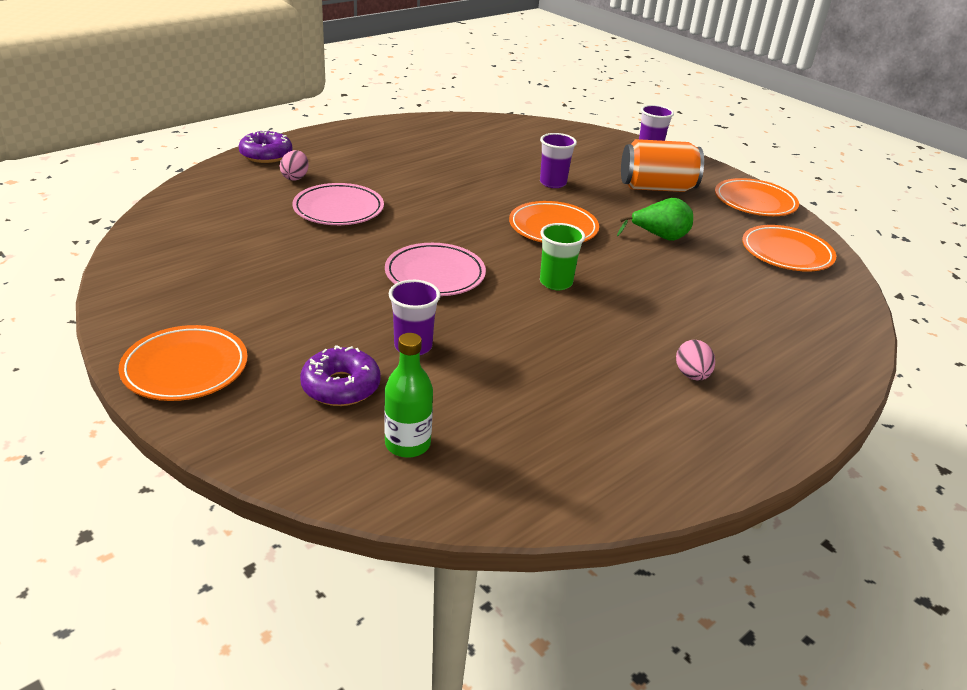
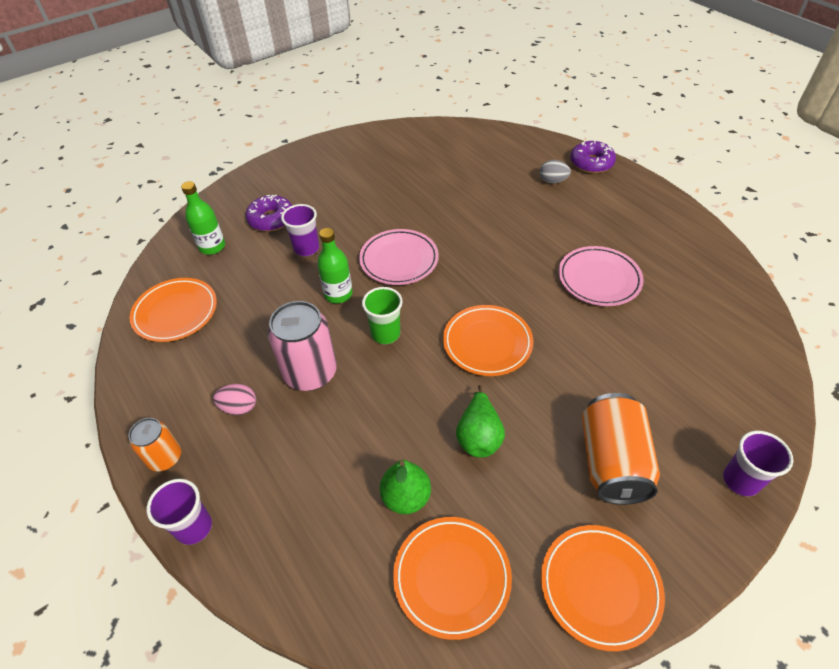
camera: 100 degrees right, 15 degrees up
(185, 368) = (301, 163): orange plate -> orange plate (175, 312)
(295, 177) = (552, 181): pink egg -> grey egg
(338, 209) = (500, 206): pink plate -> pink plate (599, 279)
(499, 316) = (338, 294): none -> green bottle
(553, 183) = (594, 354): purple cup -> purple cup (194, 527)
(625, 329) = (310, 373): none -> pink can
(735, 271) = (406, 497): none -> green pear
(781, 422) = (165, 457): none -> orange can

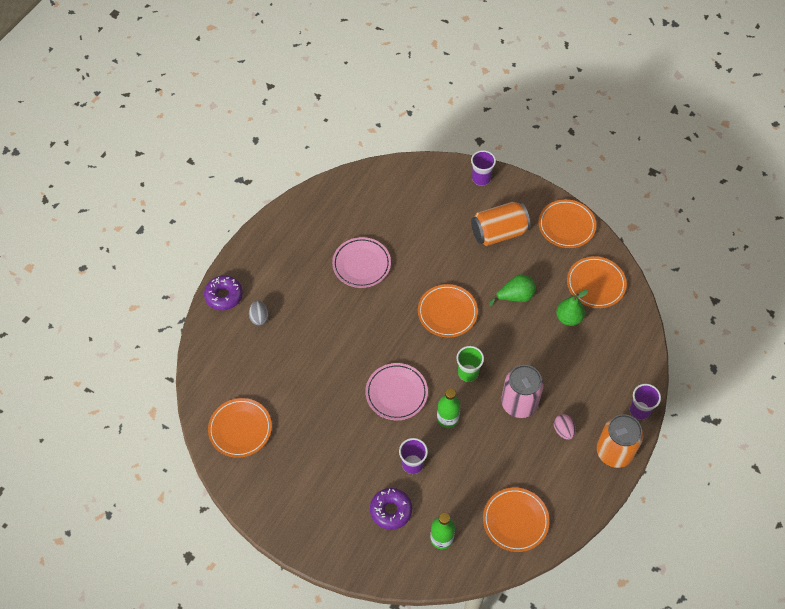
camera: 115 degrees left, 10 degrees up
(165, 457) = (614, 452): orange can -> orange can, size x1.71
(428, 145) = (240, 429): none -> orange plate

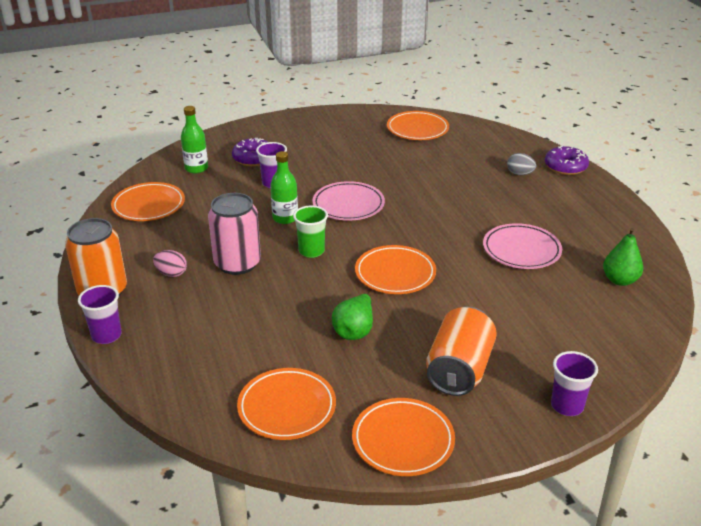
camera: 130 degrees right, 25 degrees down
(568, 318) = (275, 354): green pear -> green pear (619, 280)

